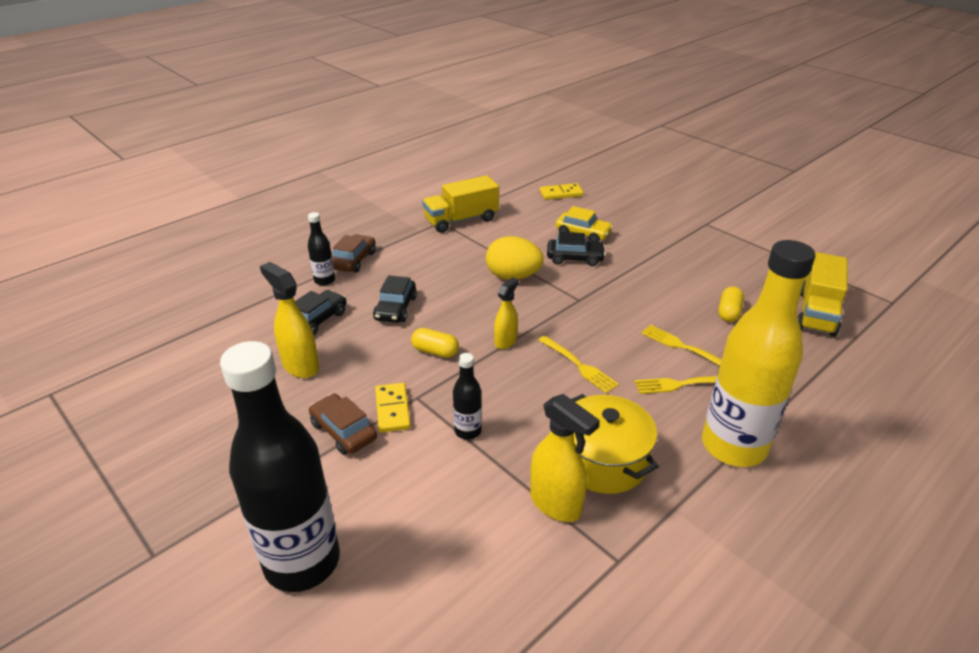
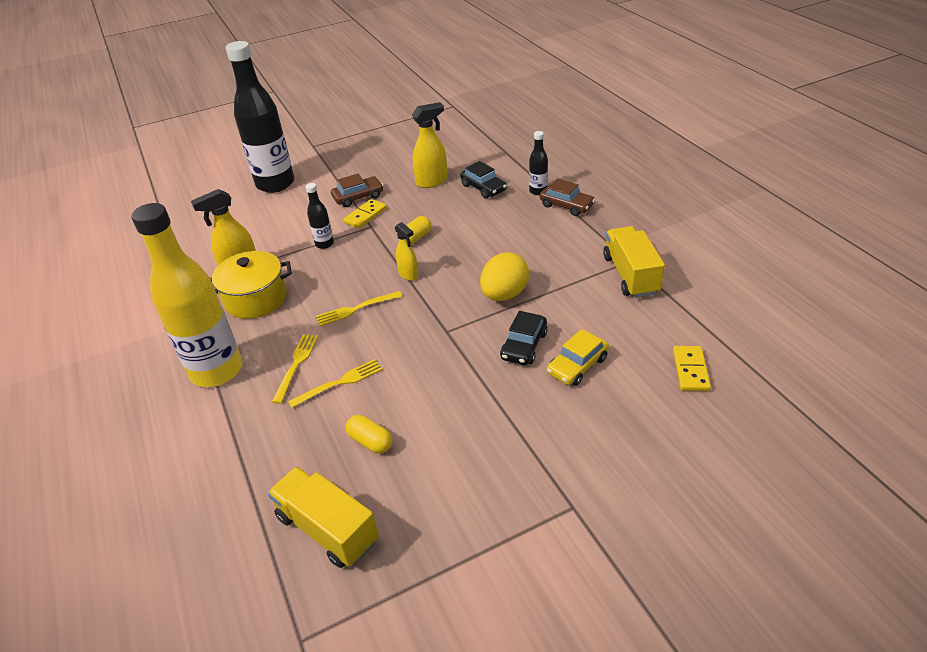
camera: 110 degrees right, 5 degrees up
(392, 409) = (365, 215): yellow domino -> yellow domino turned 60 degrees counterclockwise
(395, 308) = (482, 223): black car -> none

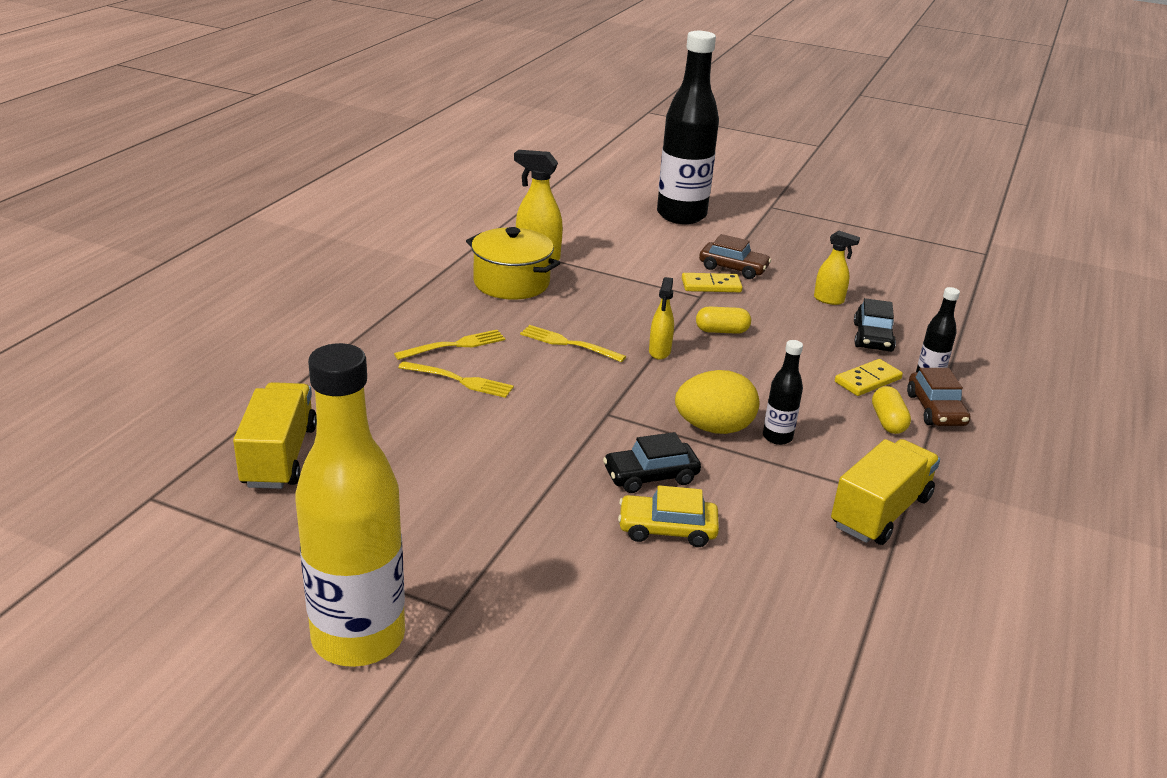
camera: 45 degrees right, 10 degrees down
(216, 370) = (400, 308): yellow bottle -> yellow bottle (358, 638)
(324, 244) = (635, 283): black bottle -> black bottle (777, 437)
(370, 441) = (405, 433): yellow capsule -> yellow capsule (888, 421)
(432, 181) = (829, 300): yellow spray bottle -> yellow spray bottle, size x0.64
(690, 370) = (772, 630): yellow domino -> yellow domino (868, 380)

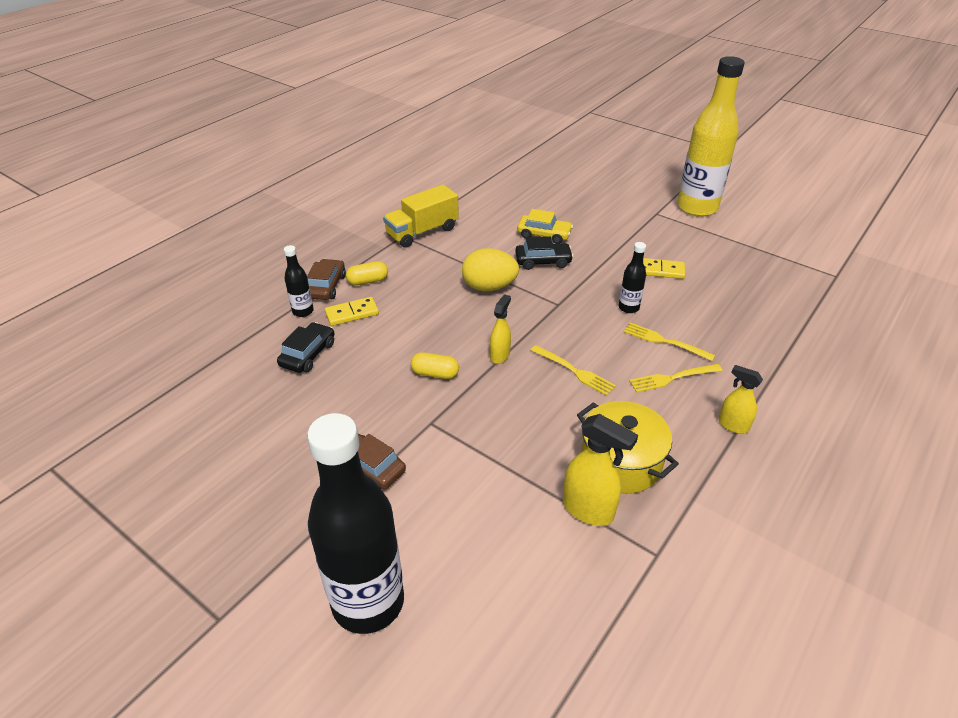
camera: 165 degrees left, 10 degrees up
(279, 456) = (774, 294): yellow truck -> none
(711, 285) = (410, 438): yellow domino -> yellow domino (660, 270)
(777, 437) = (451, 277): black bottle -> black bottle (628, 308)
(829, 300) = (305, 405): yellow spray bottle -> yellow spray bottle (732, 425)
(888, 421) = (368, 281): yellow capsule -> yellow capsule turned 60 degrees clockwise

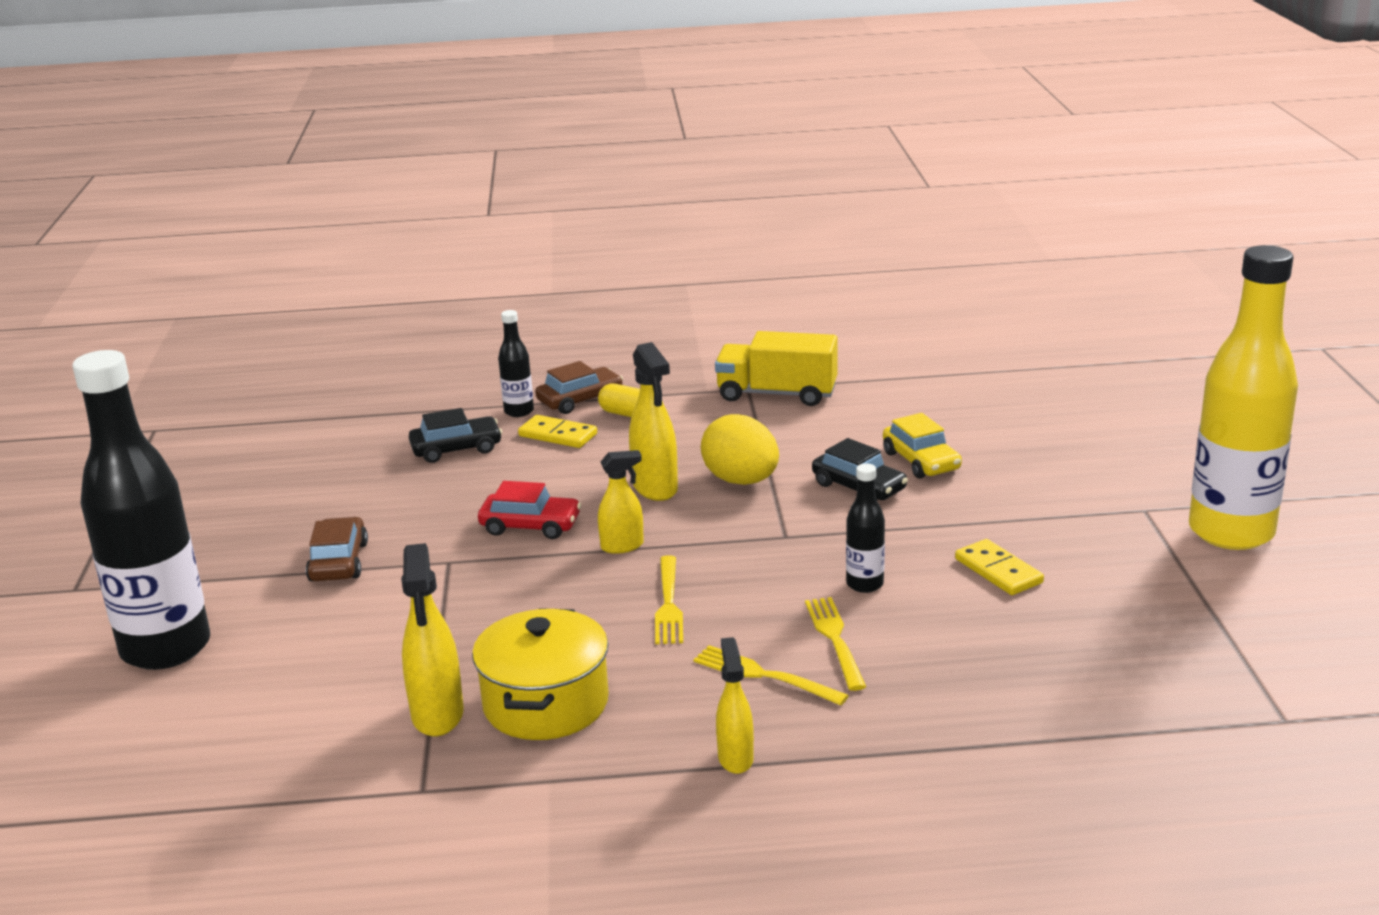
camera: 50 degrees right, 15 degrees down
(435, 373) = (530, 526): yellow capsule -> red car
(457, 314) = (655, 488): none -> yellow spray bottle

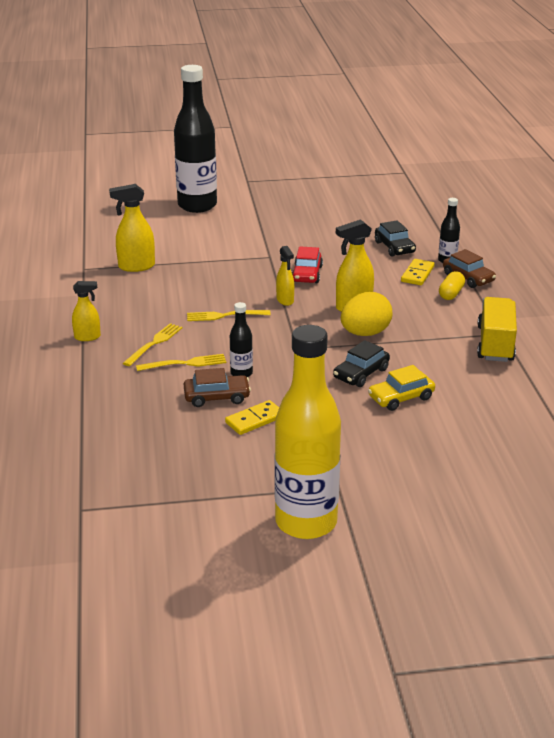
camera: 85 degrees right, 5 degrees up
(338, 562) = (269, 231): brown car -> brown car (217, 397)
(546, 703) = (140, 290): yellow pot -> none

